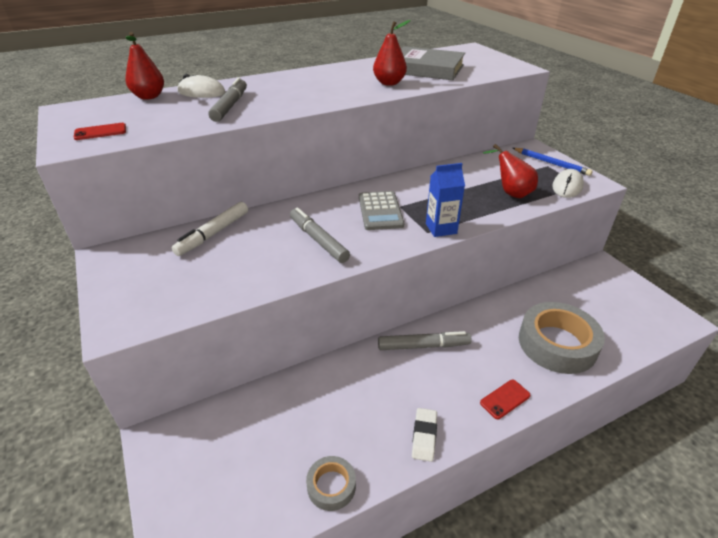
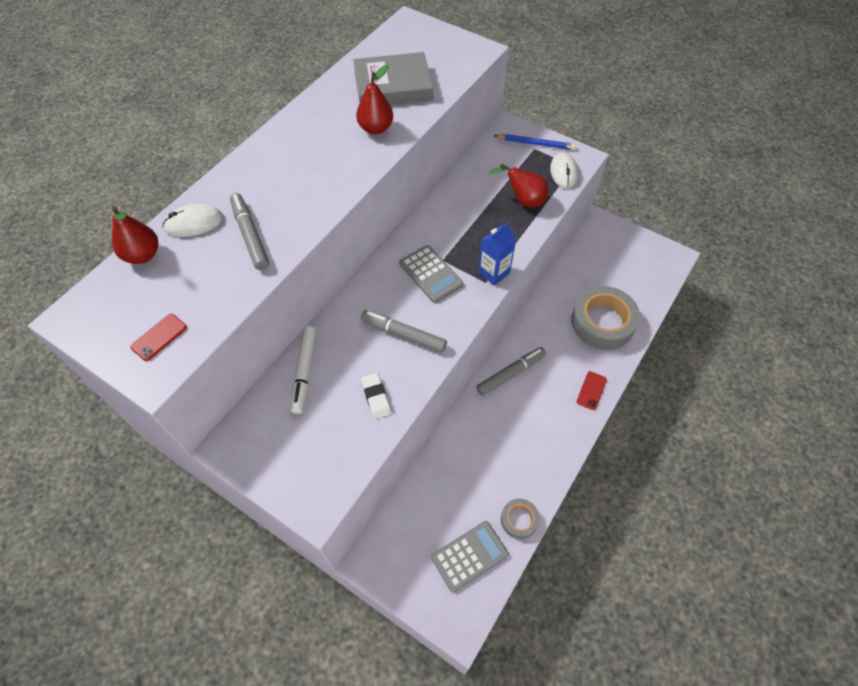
camera: 30 degrees left, 20 degrees up
(250, 492) = (469, 556): none -> grey calculator
(424, 436) = (555, 449): white eraser -> white eraser (376, 397)

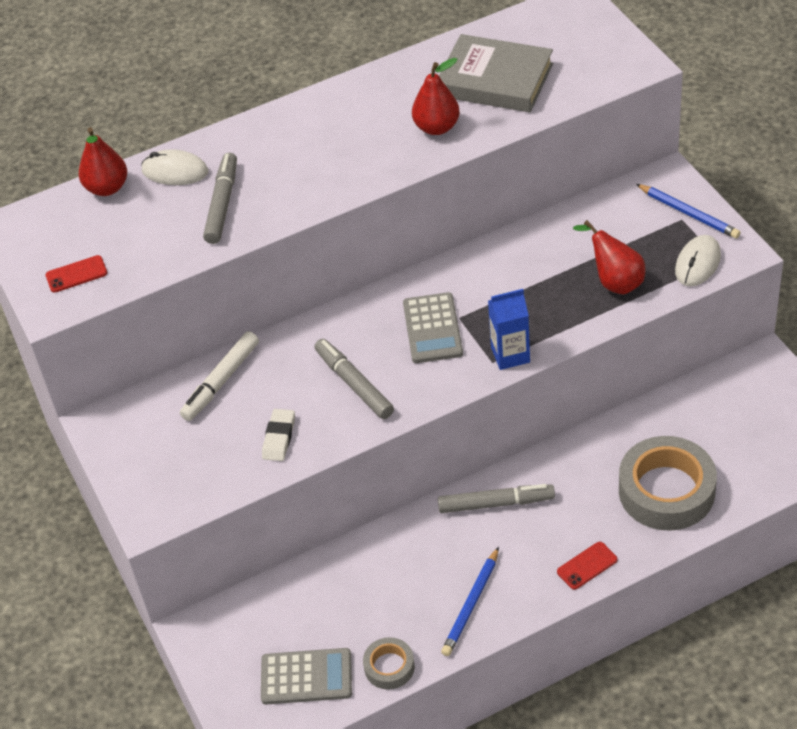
camera: 35 degrees right, 10 degrees down
(541, 449) = (471, 604): none -> blue pencil

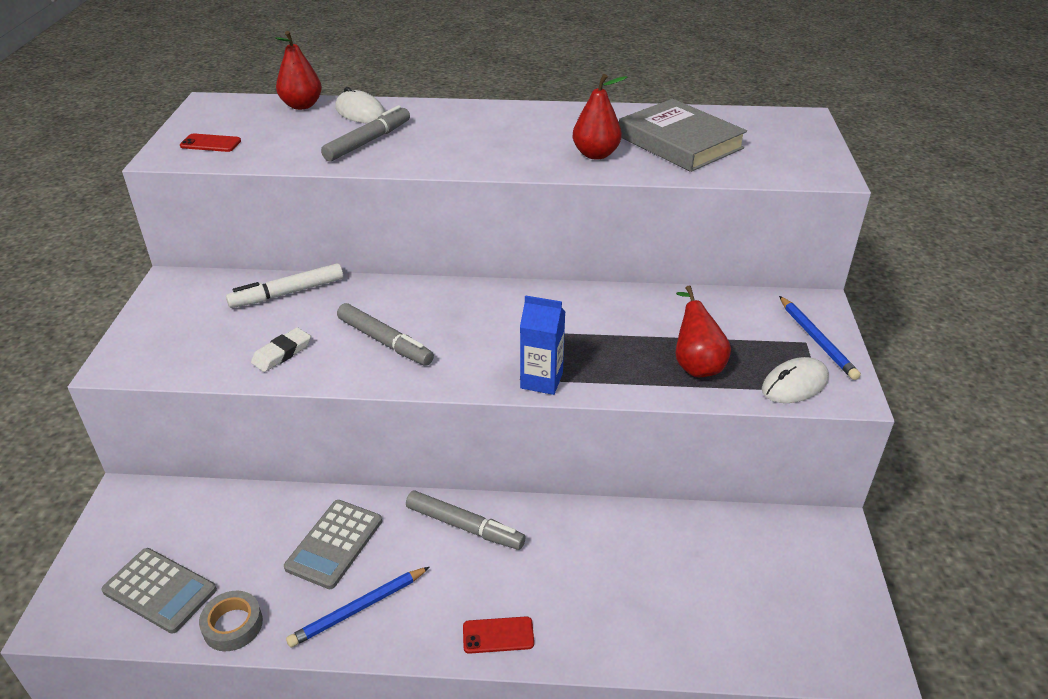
camera: 25 degrees right, 10 degrees down
(354, 384) = (385, 341): grey marker -> grey marker turned 135 degrees clockwise
(432, 328) = (493, 330): grey calculator -> grey calculator (334, 544)
(666, 491) = (638, 604): grey tape -> none

